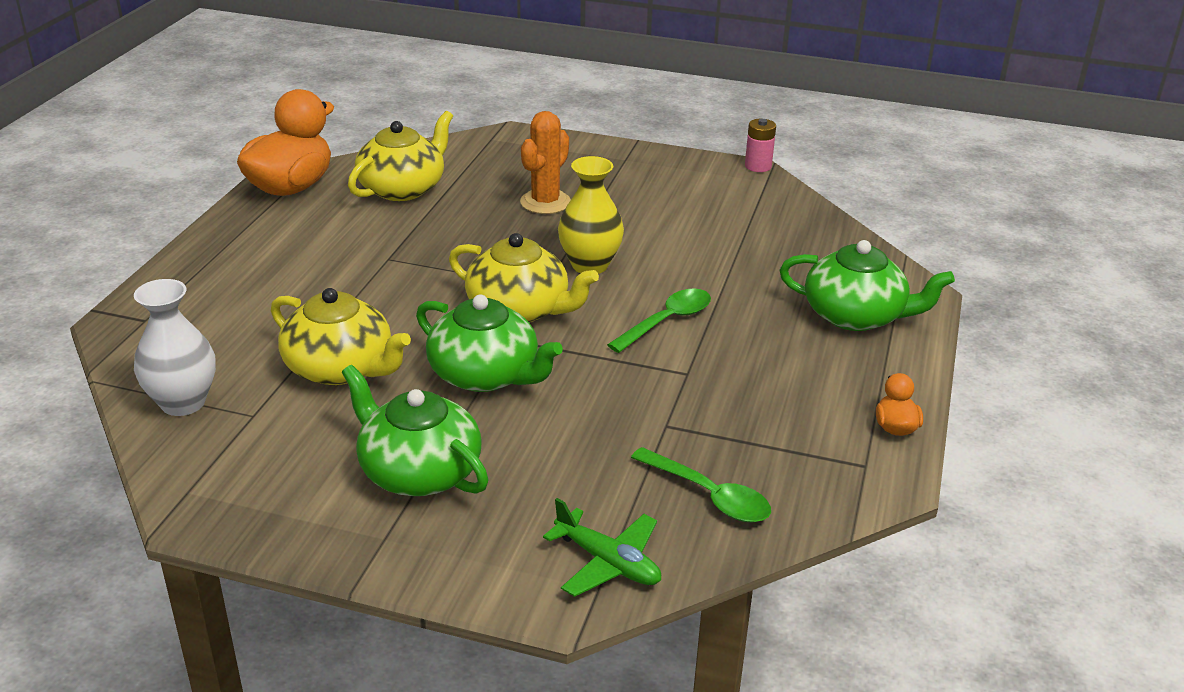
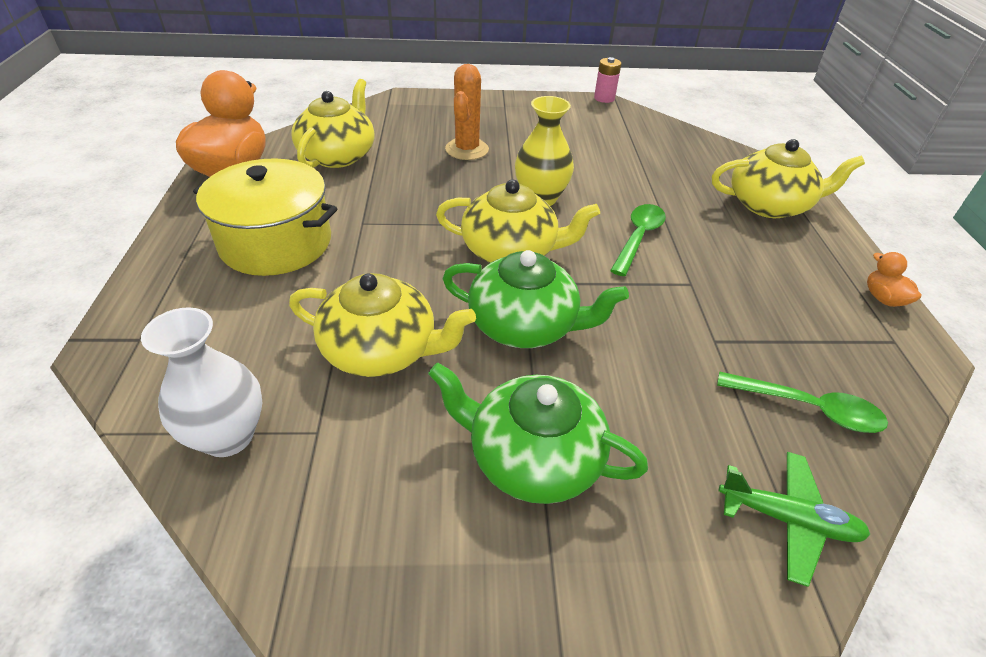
camera: 20 degrees left, 10 degrees up
(297, 262) = (276, 242): none -> yellow pot
(855, 316) = (769, 205): green teapot -> yellow teapot

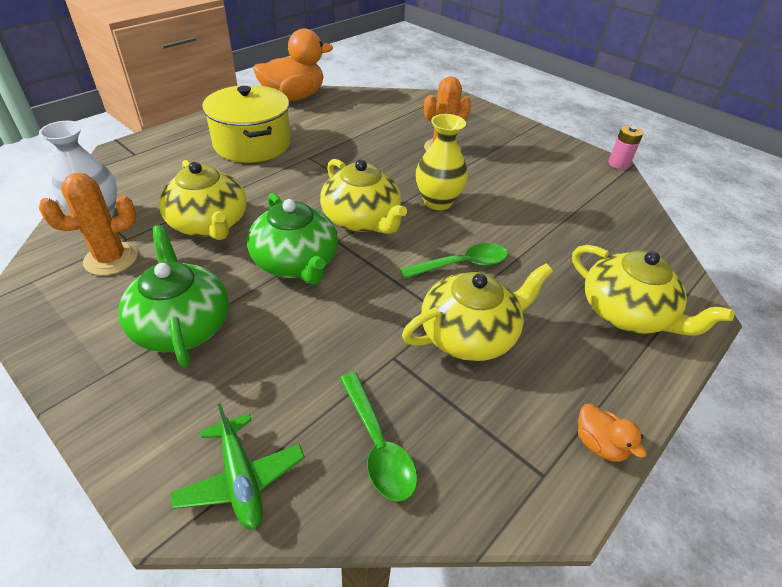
camera: 45 degrees right, 0 degrees up
(338, 155) = (358, 115): yellow teapot -> yellow teapot (469, 334)
(341, 464) = (111, 259): none -> orange cactus
(883, 298) = (599, 444): orange duck -> orange duck turned 120 degrees clockwise

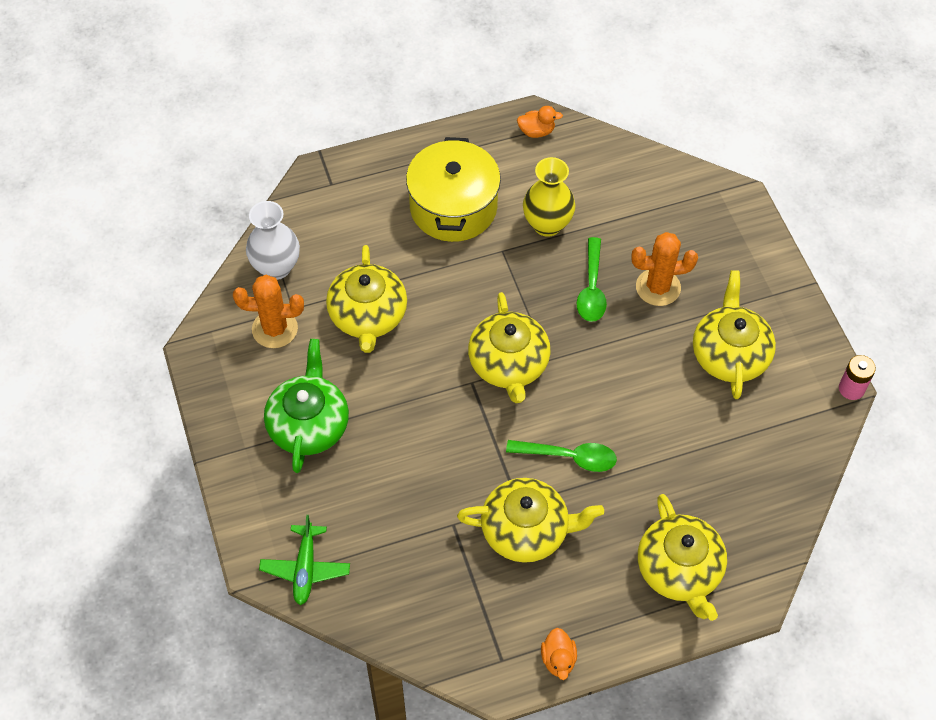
camera: 30 degrees right, 15 degrees up
(293, 97) = (536, 131): orange duck -> orange duck, size x0.44
(296, 262) = (423, 394): green teapot -> none
(378, 445) = (403, 587): green spoon -> green spoon (592, 288)
(438, 202) = (598, 369): yellow vase -> yellow vase (547, 224)
(524, 168) = (729, 354): none -> yellow teapot

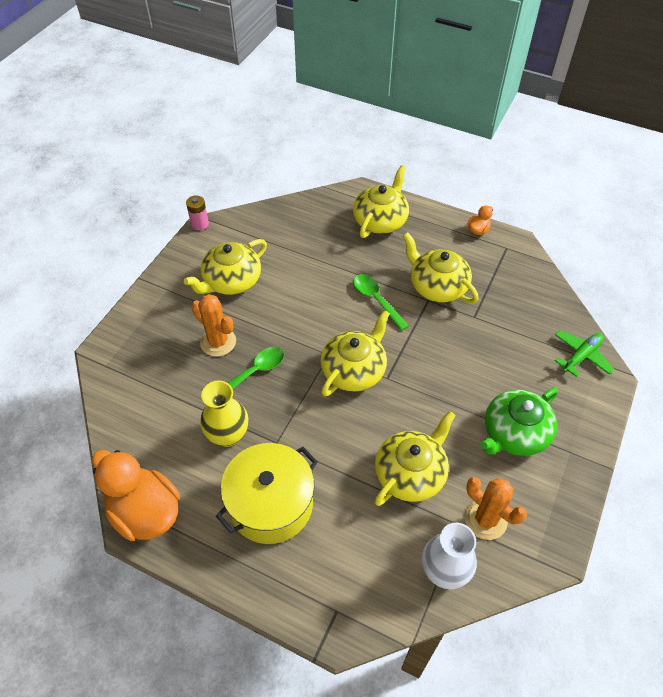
camera: 135 degrees left, 5 degrees down
(536, 131) = (145, 512): orange duck -> orange duck, size x2.29

